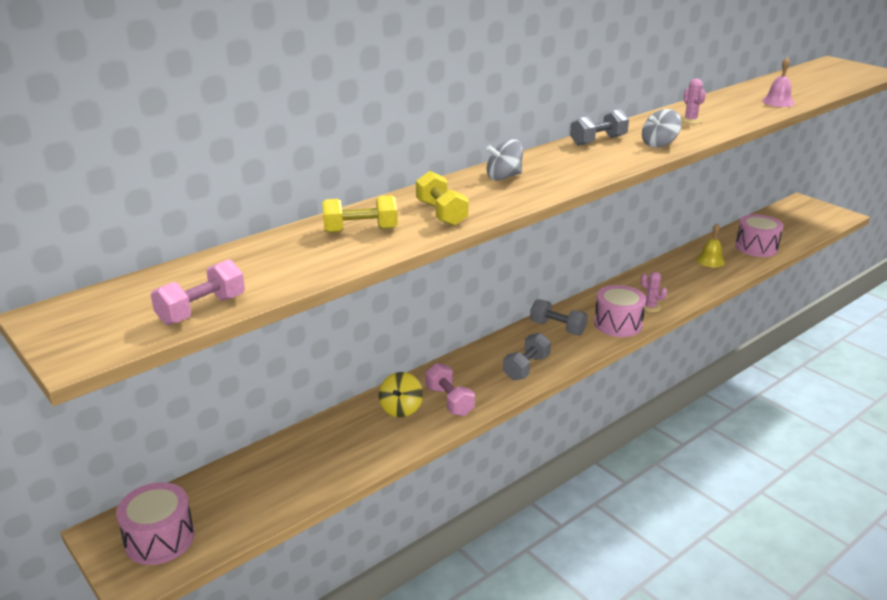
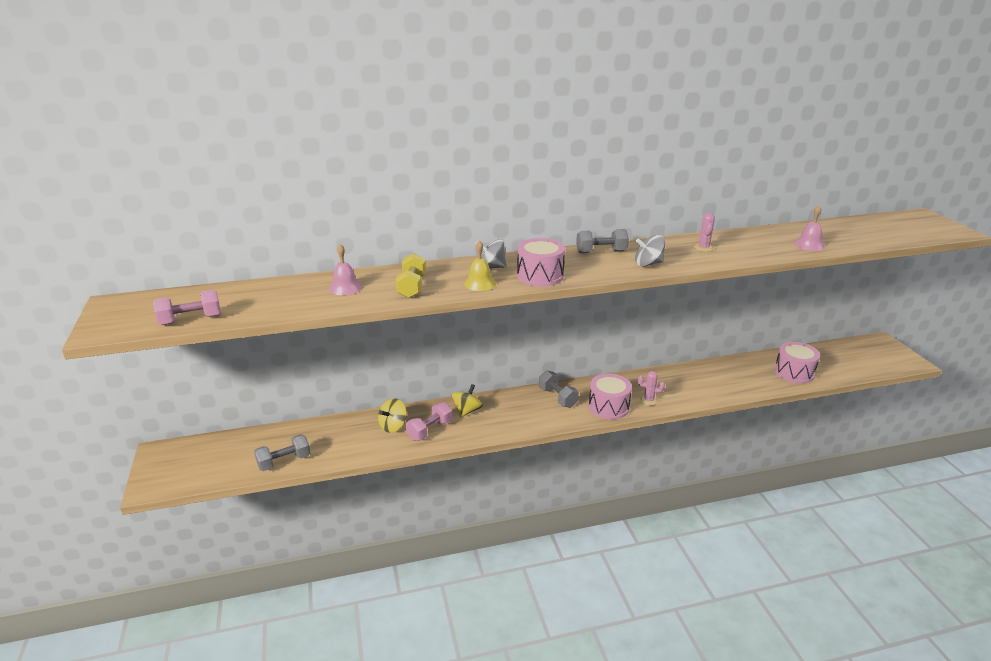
camera: 25 degrees right, 0 degrees up
(159, 539) = (182, 465): pink drum -> pink drum (540, 276)
(360, 230) = (345, 287): yellow dumbbell -> pink bell
(449, 401) = (430, 430): pink dumbbell -> pink dumbbell turned 45 degrees clockwise
(472, 368) = (467, 411): none -> yellow spinning top
(526, 367) = (506, 421): grey dumbbell -> grey dumbbell (284, 461)
(650, 307) = (648, 400): pink cactus -> pink cactus turned 60 degrees counterclockwise
(710, 260) = (739, 374): yellow bell -> yellow bell (479, 283)

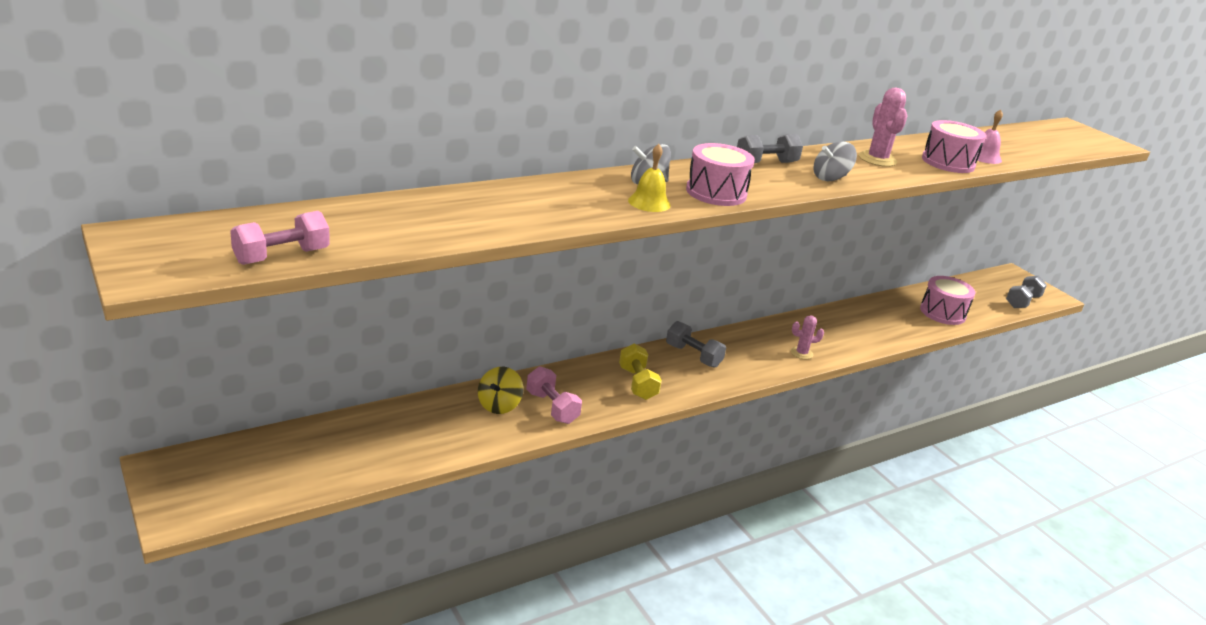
camera: 20 degrees left, 0 degrees up
(284, 461) = (369, 464): grey dumbbell -> grey dumbbell (1022, 302)
(345, 287) = (474, 209): pink bell -> none
(412, 287) = (565, 207): yellow dumbbell -> yellow dumbbell (637, 383)
(430, 430) = (552, 407): pink dumbbell -> pink dumbbell turned 60 degrees counterclockwise
(467, 411) = (588, 379): yellow spinning top -> none
(608, 407) = (759, 364): pink drum -> pink drum (948, 162)
(703, 248) = (877, 159): pink cactus -> pink cactus, size x1.60

